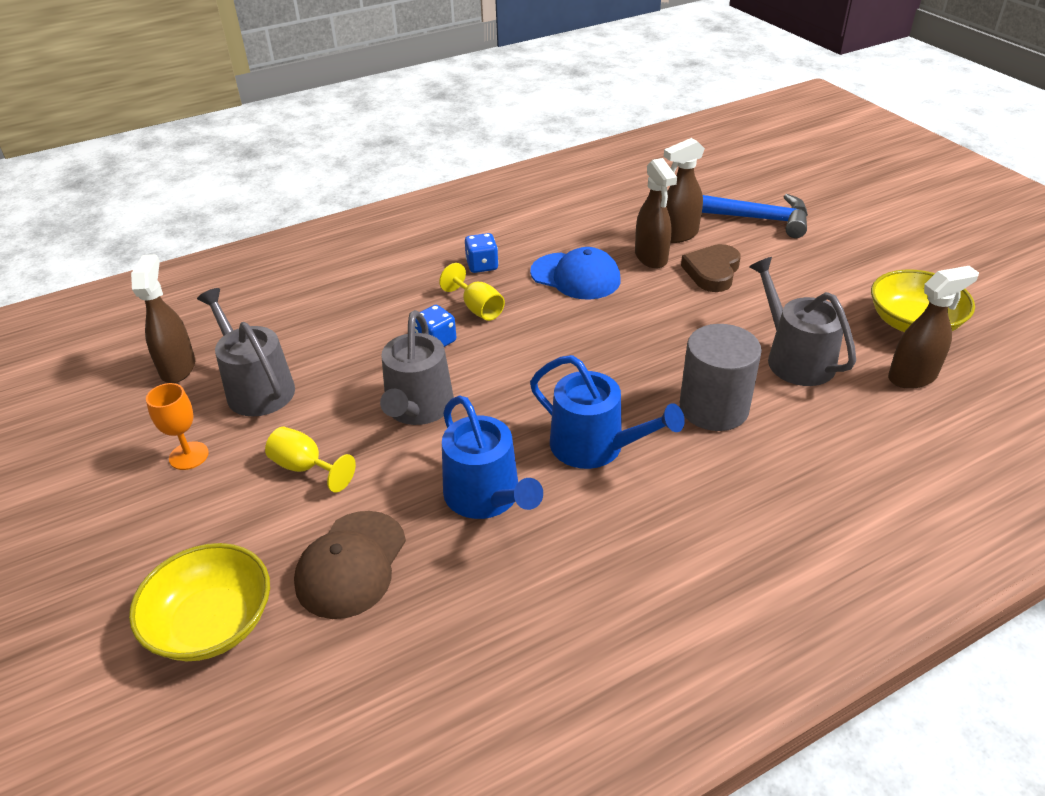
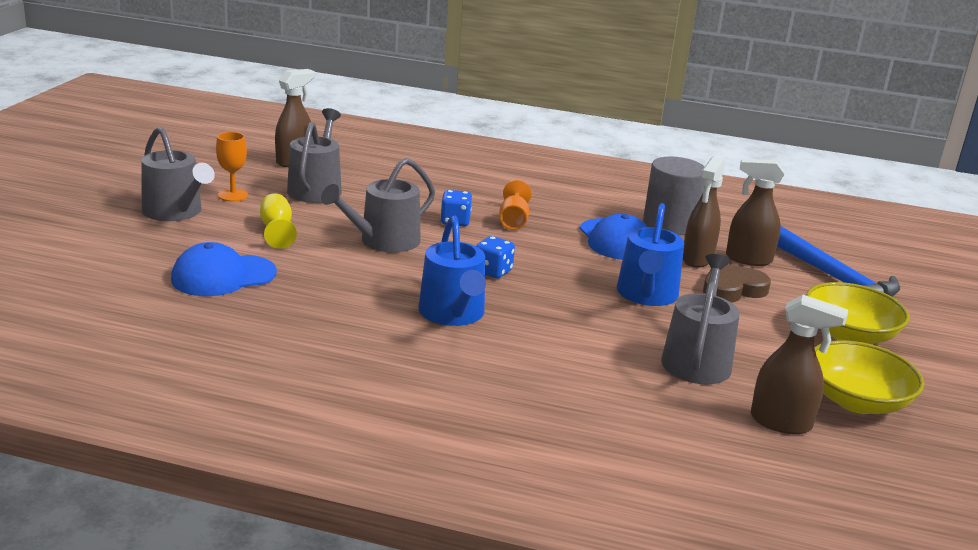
camera: 40 degrees right, 15 degrees down
(166, 522) = (176, 212): none -> grey watering can
(212, 623) = (125, 256): yellow bowl -> yellow bowl (849, 335)
(351, 564) = (223, 276): brown cap -> blue cap
(478, 308) = (513, 221): yellow goblet -> orange goblet
(482, 265) = (559, 205): blue dice -> blue dice (493, 271)
(486, 497) = (344, 295): blue watering can -> blue watering can (646, 295)
(714, 408) = (574, 345): grey cylinder -> grey cylinder (669, 224)

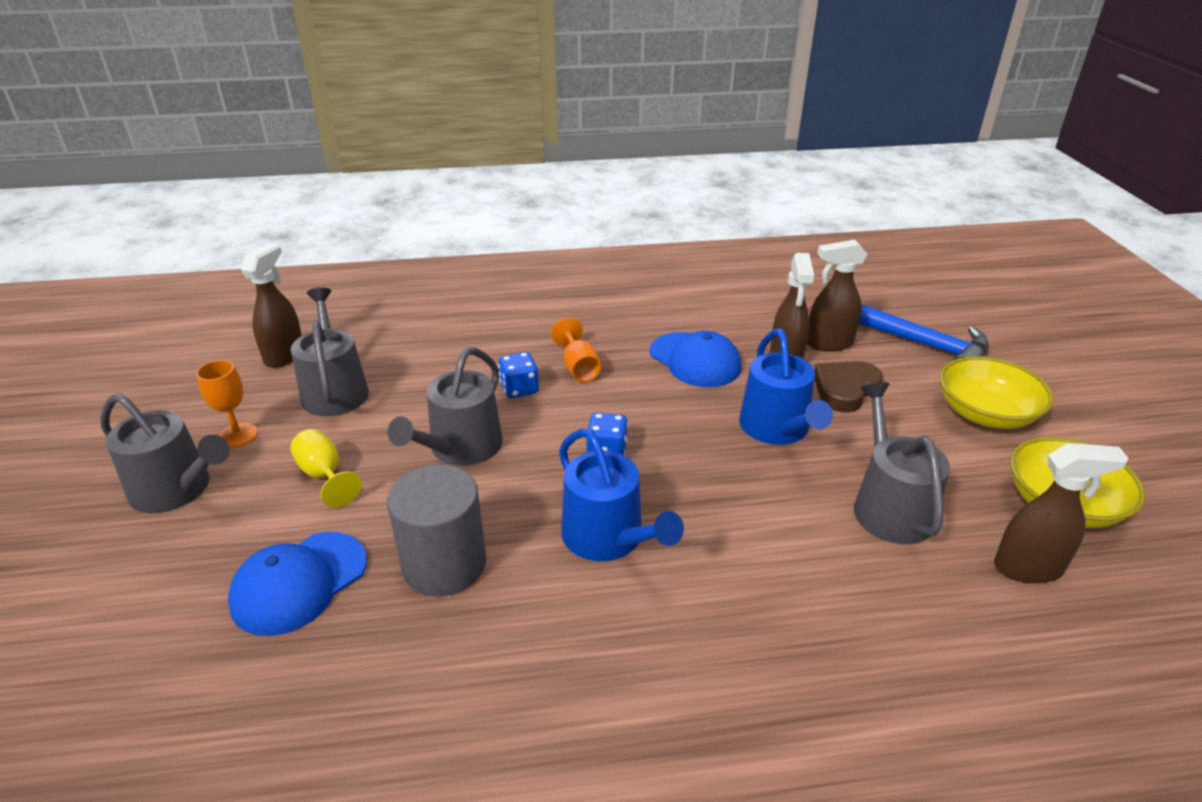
camera: 20 degrees left, 10 degrees up
(669, 224) = (728, 321): grey cylinder -> grey cylinder (444, 564)

